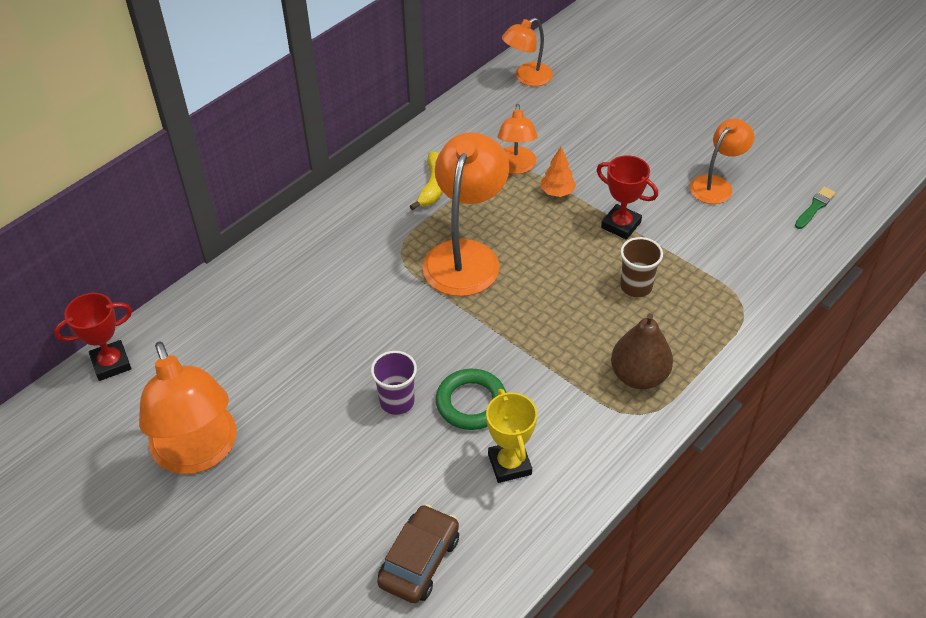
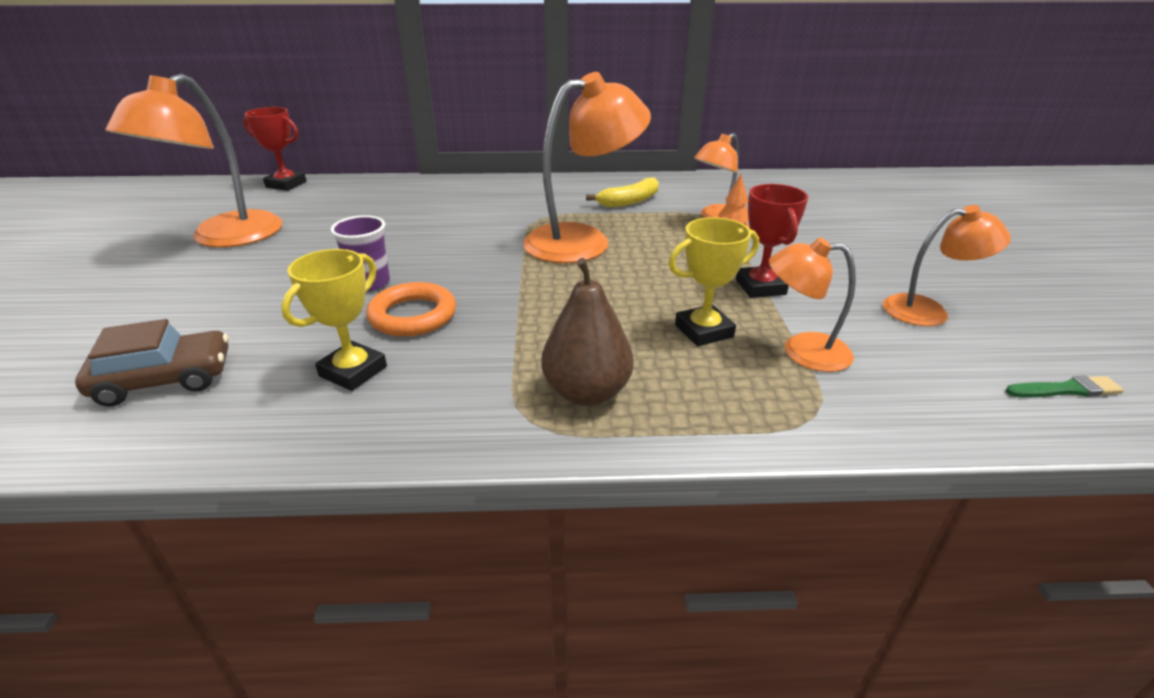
camera: 45 degrees right, 15 degrees down
(471, 403) = (413, 315): green ring -> orange ring
(527, 78) = (812, 184): orange lamp -> orange lamp (802, 351)
(636, 286) = (704, 331): brown cup -> yellow trophy

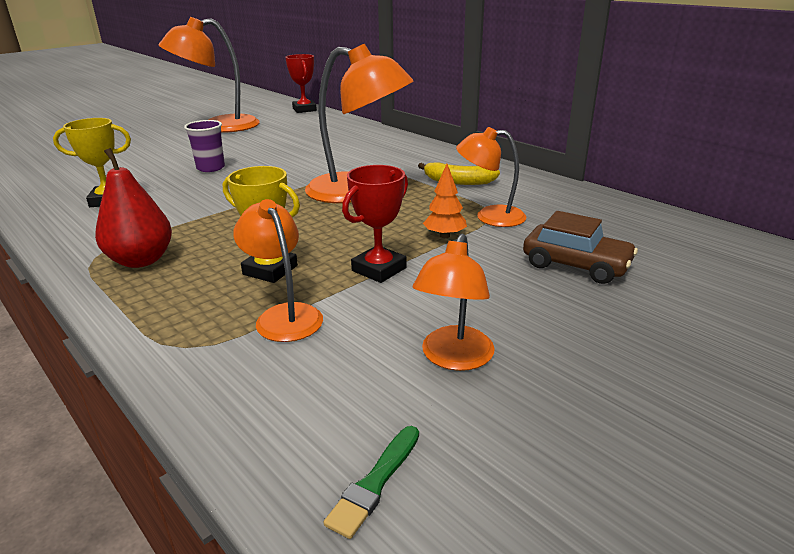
camera: 50 degrees right, 5 degrees down
(165, 380) = (67, 173): brown car -> brown car (576, 265)
(413, 315) = (185, 189): orange ring -> none
(586, 392) = (141, 260): brown pear -> red pear
(928, 311) = (453, 358): orange lamp -> orange lamp turned 60 degrees clockwise
(1065, 390) = (375, 482): green brush -> green brush turned 75 degrees clockwise

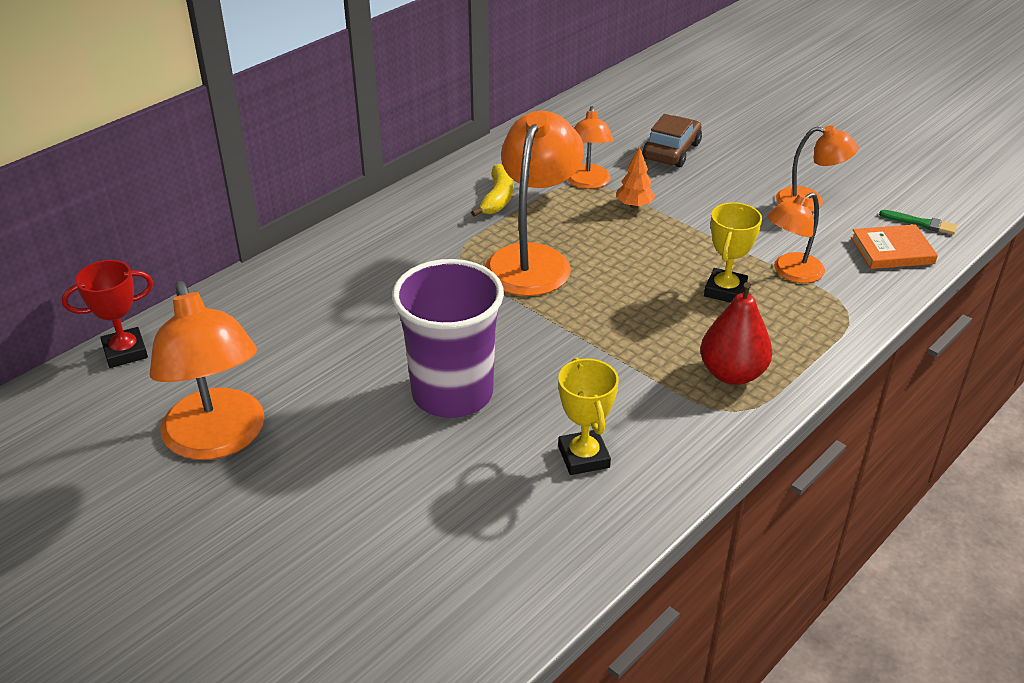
camera: 95 degrees left, 10 degrees up
(210, 168) = (452, 393): purple cup -> purple cup, size x2.02
(300, 420) = (892, 251): none -> orange book
(379, 269) = (705, 235): red trophy -> none

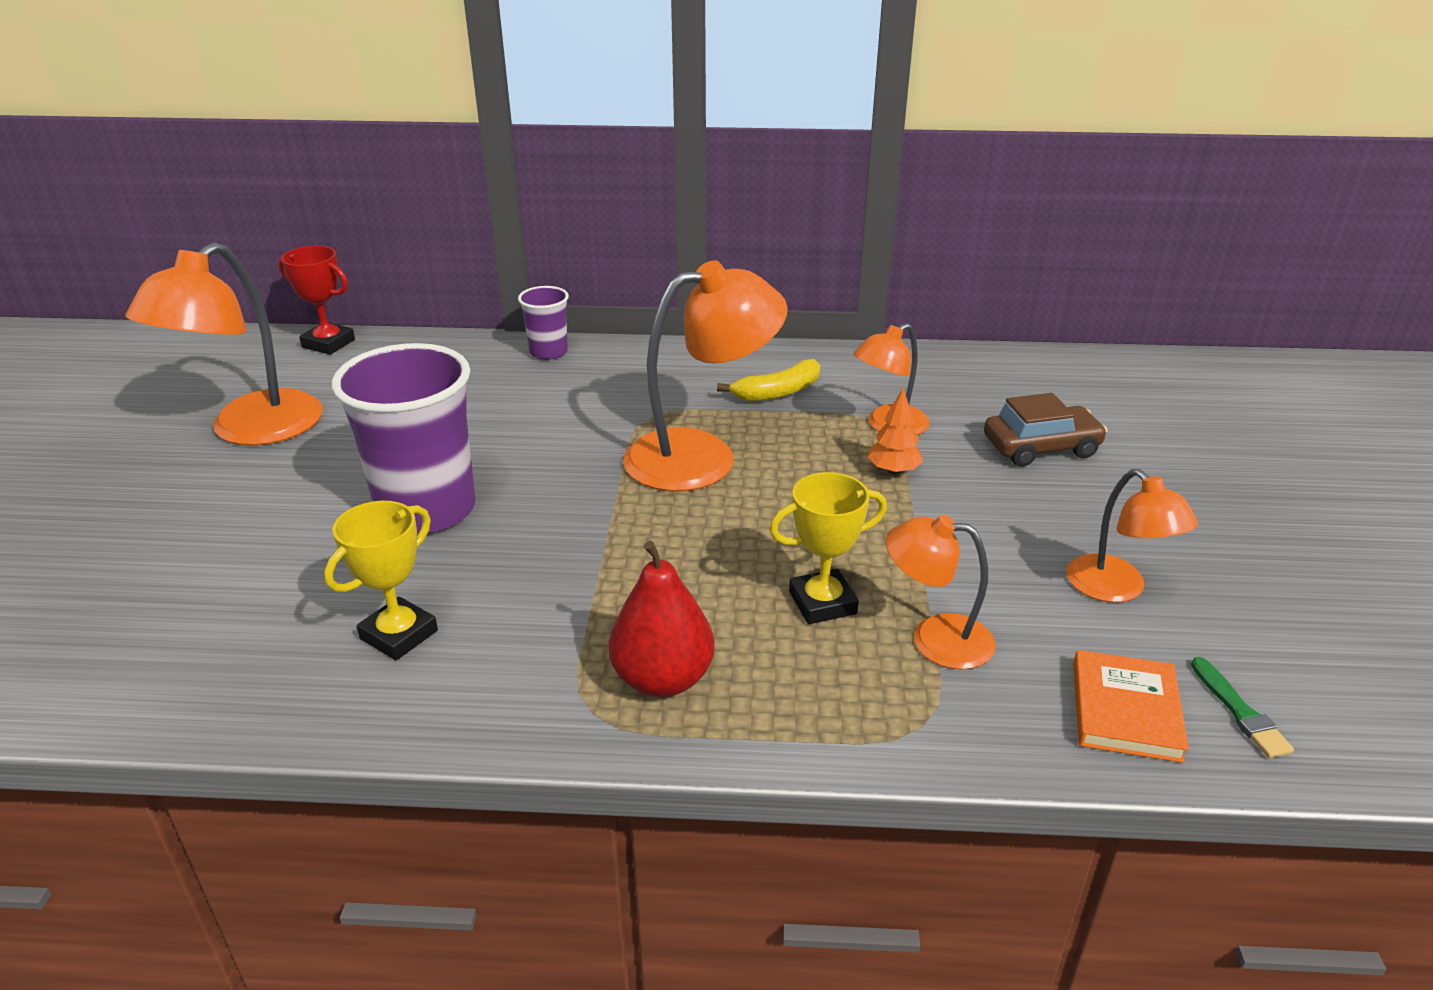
camera: 50 degrees right, 5 degrees down
(308, 257) = (548, 352): none -> purple cup
(892, 251) = (1125, 710): orange book -> orange book turned 60 degrees clockwise

